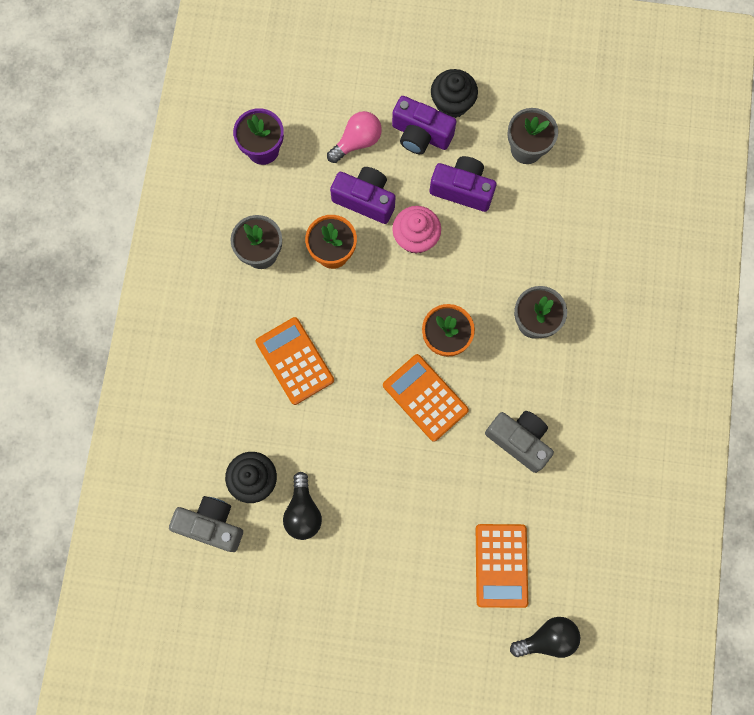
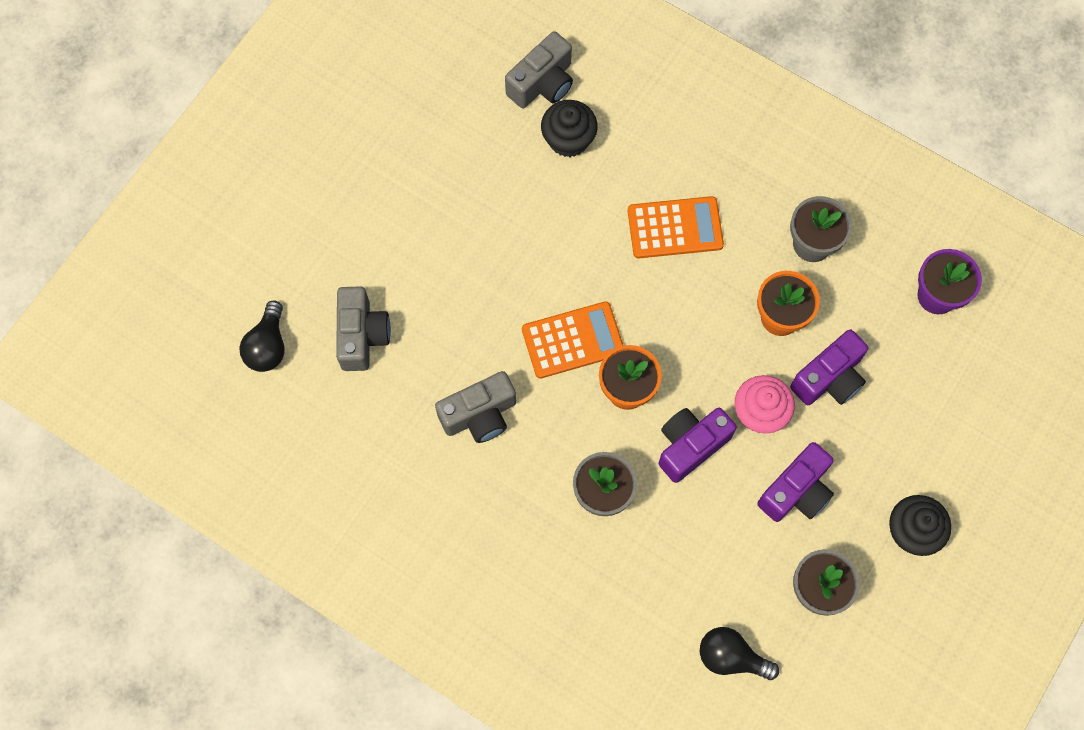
camera: 115 degrees right, 5 degrees down
(303, 511) = (513, 171): black light bulb -> black light bulb (731, 657)
(357, 142) = (905, 401): pink light bulb -> none
(420, 135) = (885, 476): purple camera -> purple camera (690, 445)
(501, 565) = (362, 335): orange calculator -> grey camera

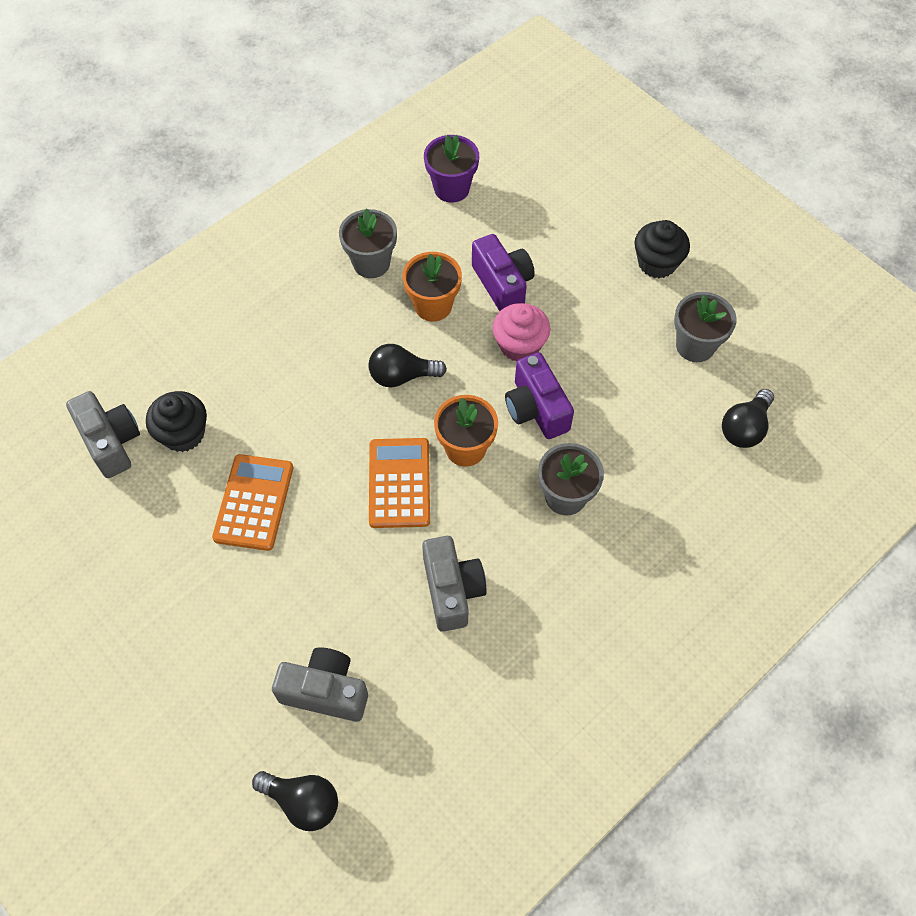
camera: 75 degrees left, 10 degrees down
(675, 228) = (314, 366): orange calculator -> orange calculator (253, 502)
(688, 310) = (402, 376): none -> black light bulb
(796, 491) = (601, 337): purple camera -> none

